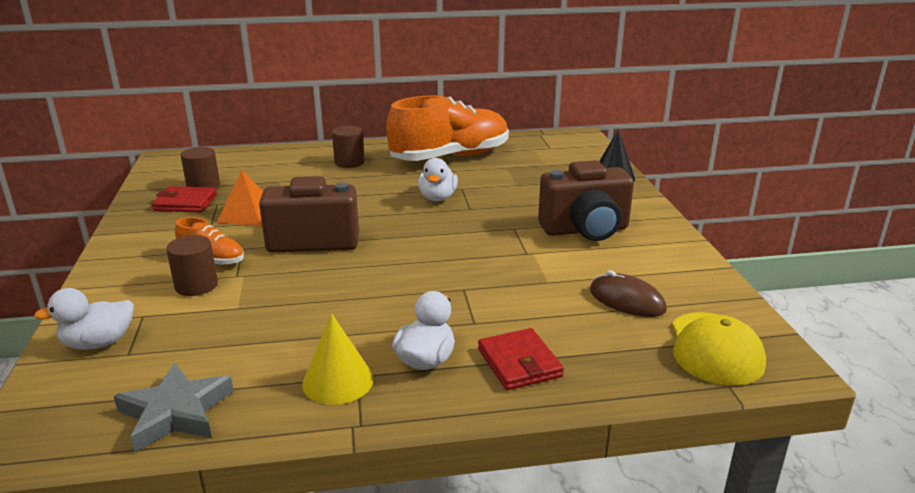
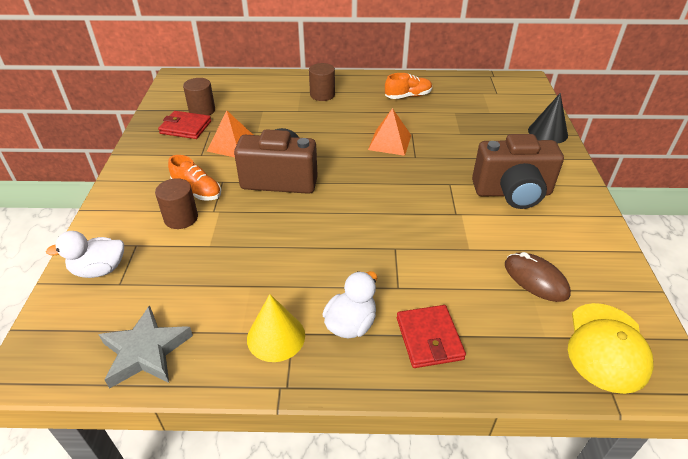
camera: 10 degrees right, 15 degrees up
(437, 198) = (389, 142): white duck -> orange pyramid
(450, 157) = (408, 96): orange shoe -> orange shoe, size x0.45

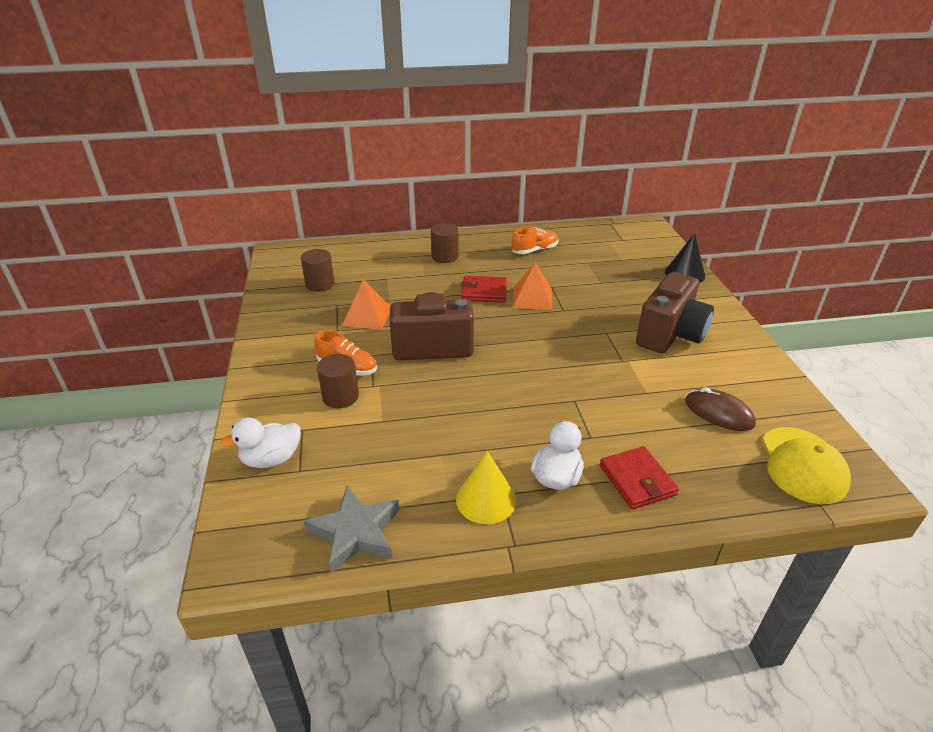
camera: 10 degrees left, 5 degrees down
(185, 127) = (308, 303): red wallet -> red wallet (484, 292)
(512, 193) = (670, 335): brown camera -> brown camera turned 45 degrees counterclockwise

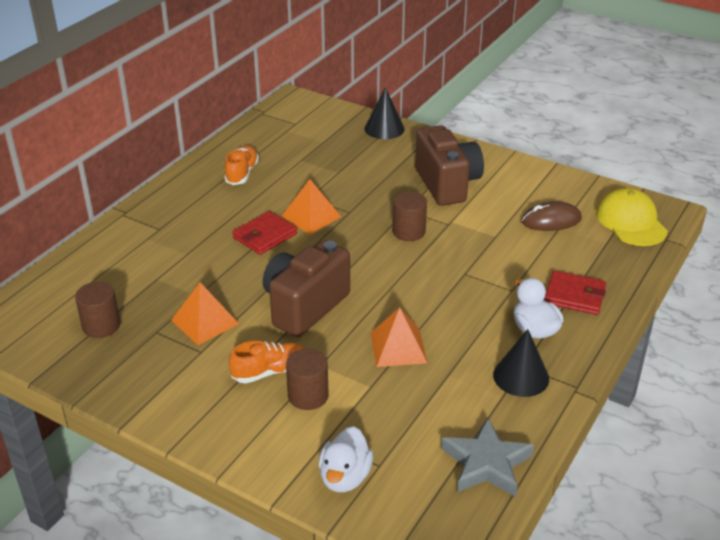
camera: 50 degrees left, 0 degrees up
(441, 412) = (398, 347): none -> orange pyramid
(445, 256) = (173, 225): brown cylinder -> brown cylinder (408, 231)
(486, 499) = (521, 376): yellow cone -> black cone
(803, 465) = (630, 222): yellow cap -> yellow cap turned 150 degrees counterclockwise

